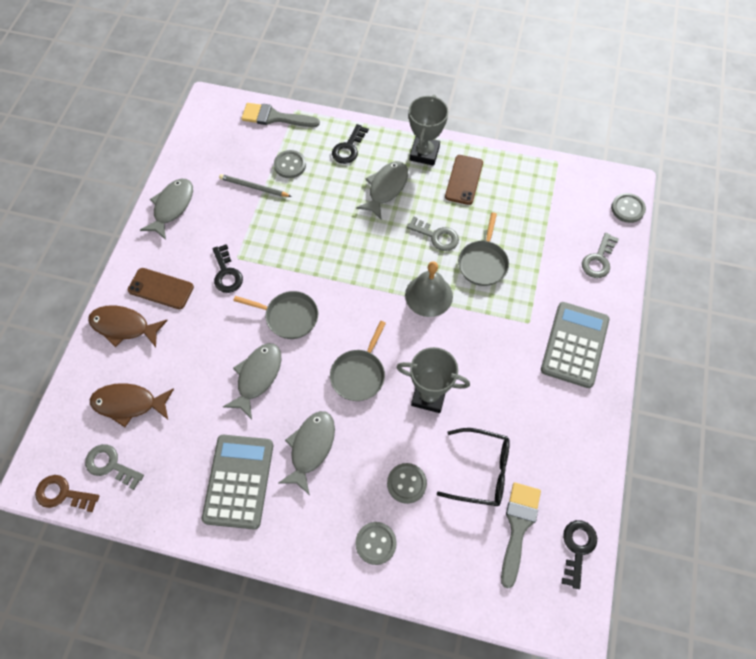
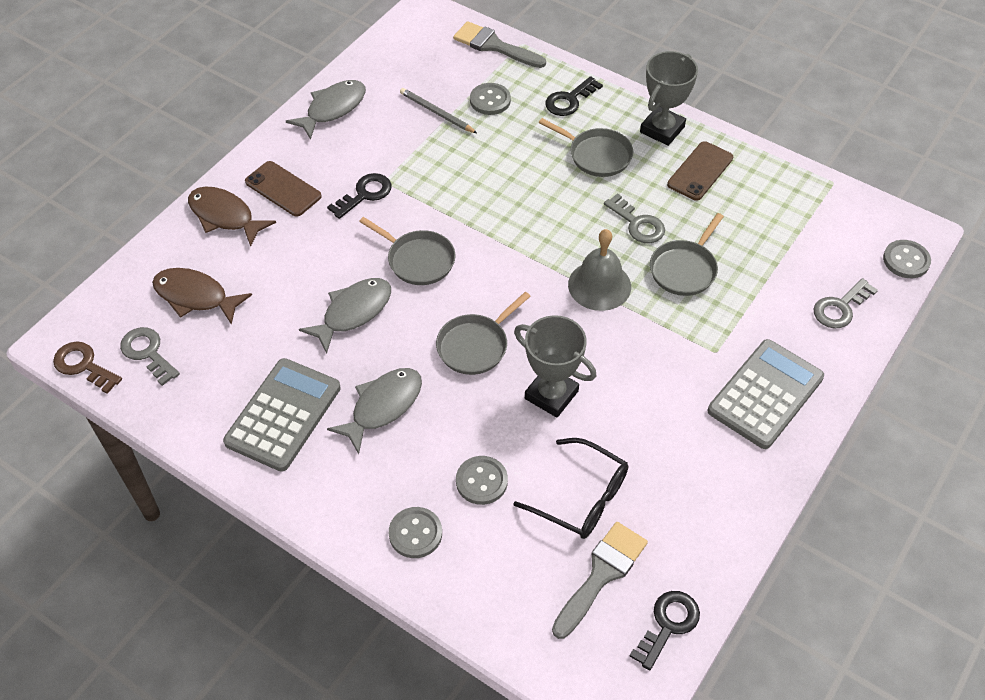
camera: 20 degrees right, 10 degrees down
(226, 273) = (365, 194): black key -> black key turned 135 degrees counterclockwise
(386, 188) = (597, 155): grey fish -> grey pan

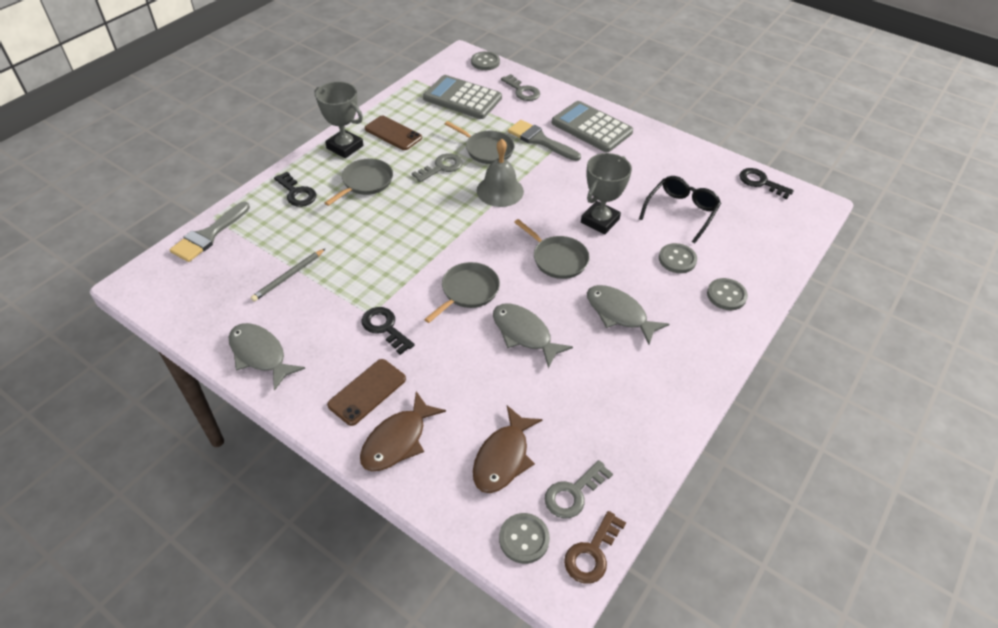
camera: 90 degrees left, 5 degrees down
(283, 415) = (634, 379): grey calculator -> grey calculator (462, 98)
(490, 100) = (282, 241): grey button -> grey button (524, 539)
(601, 575) = (735, 207): grey brush -> grey brush (540, 140)

